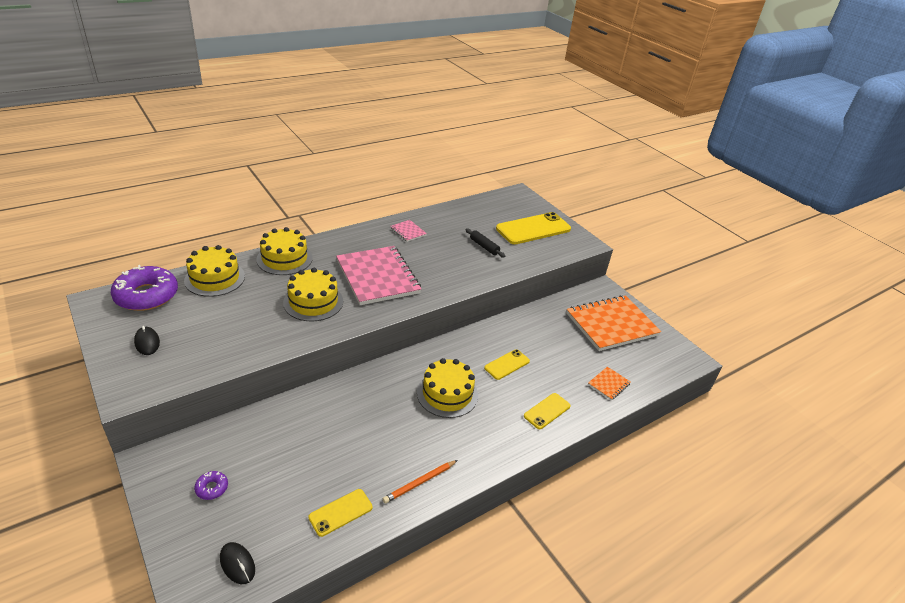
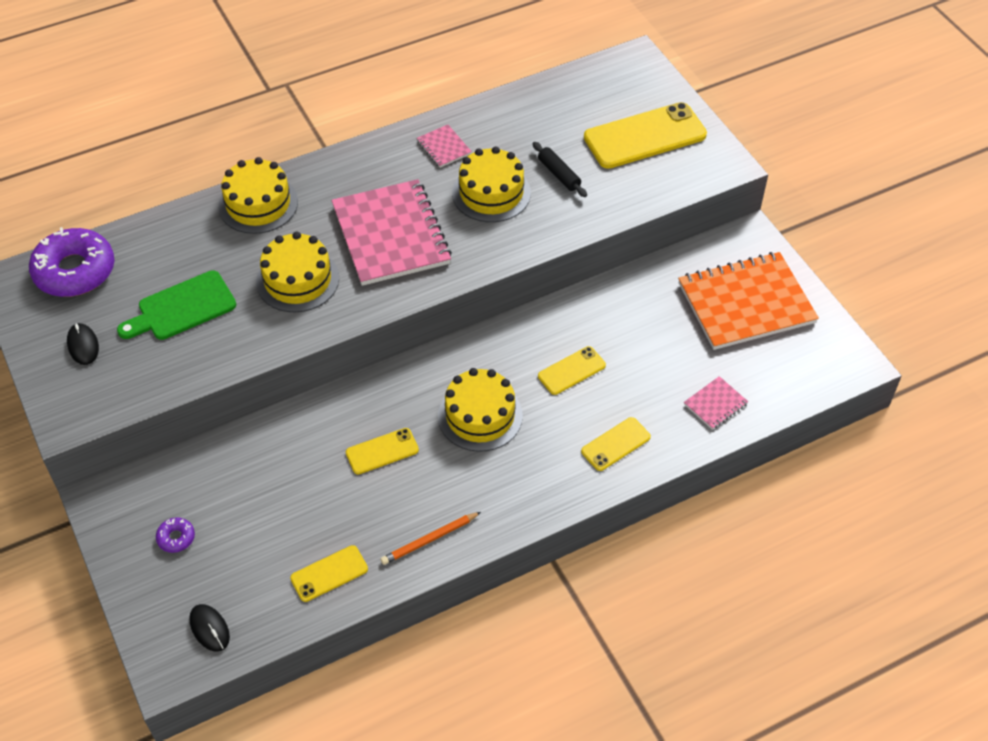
camera: 10 degrees right, 15 degrees up
(215, 278) = (162, 240): yellow cake -> yellow cake (491, 193)
(227, 318) = (182, 307): none -> green cutting board
(377, 419) = (382, 451): none -> yellow phone
(608, 384) = (715, 404): orange notebook -> pink notebook

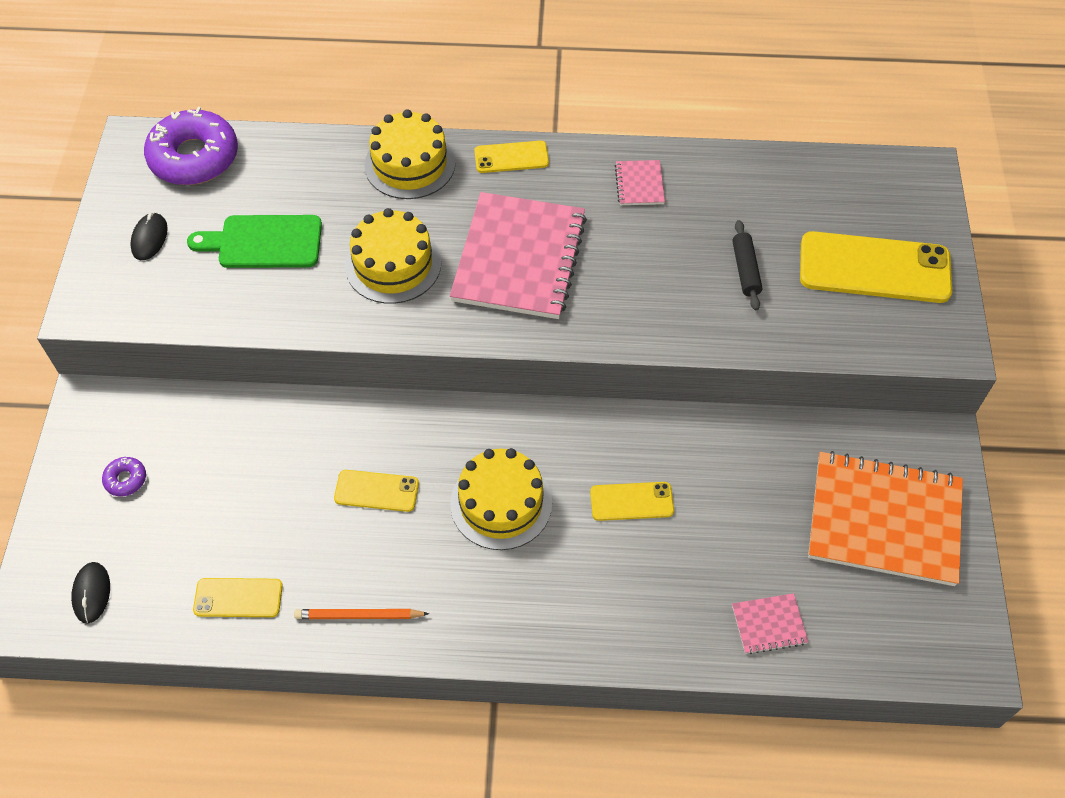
camera: 30 degrees right, 5 degrees up
(491, 193) = (656, 258): yellow cake -> none
(615, 444) = (624, 613): yellow phone -> yellow phone (511, 157)

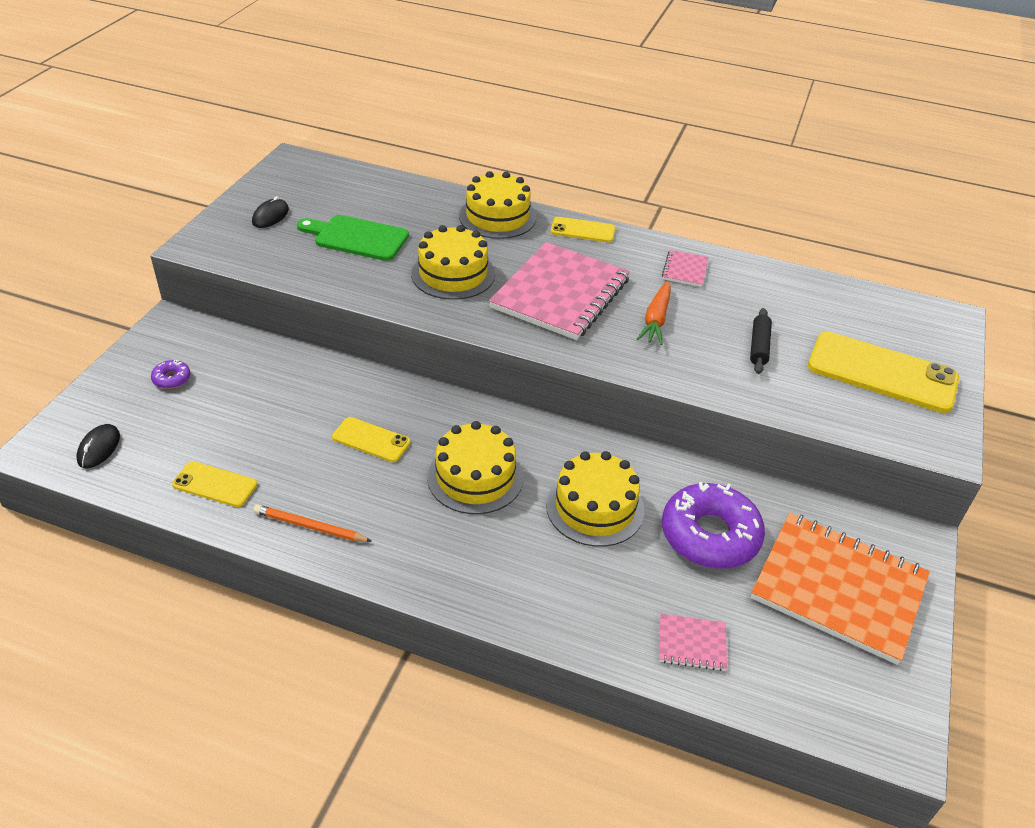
camera: 15 degrees right, 15 degrees down
(194, 157) = (331, 178): purple donut -> purple donut (710, 535)
(631, 265) = (656, 319): none -> orange carrot
(631, 501) = (595, 507): yellow phone -> yellow cake

